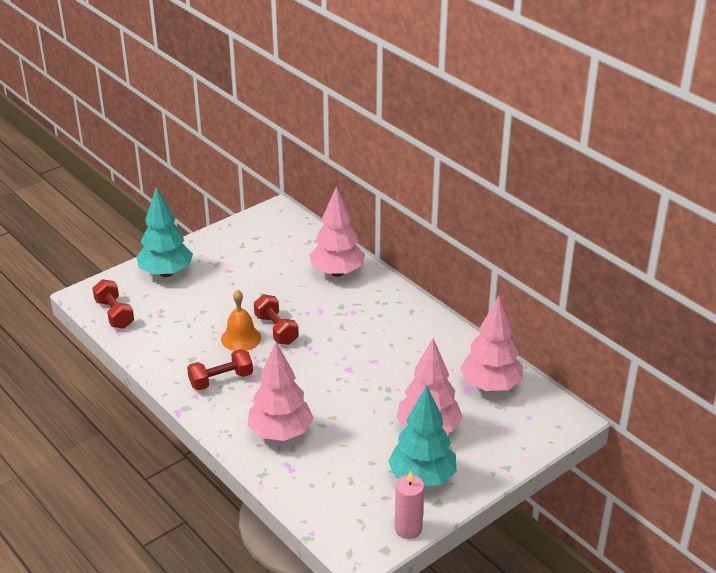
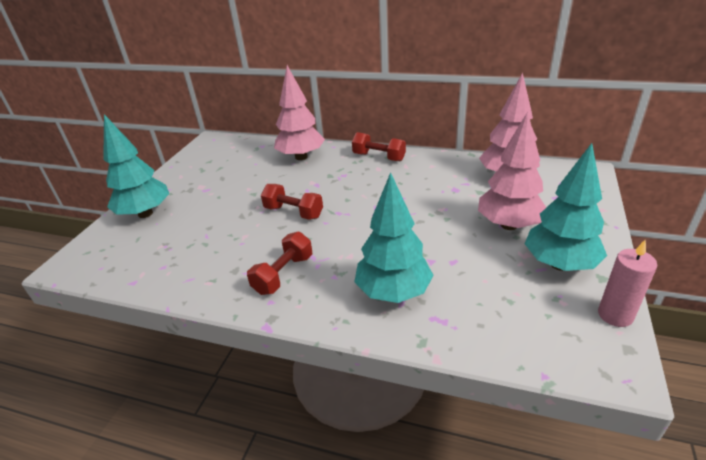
camera: 30 degrees left, 0 degrees up
(114, 314) = (114, 268): red dumbbell -> red dumbbell (379, 157)
(241, 338) = (267, 232): orange bell -> none
(280, 433) = (393, 292): pink tree -> turquoise tree

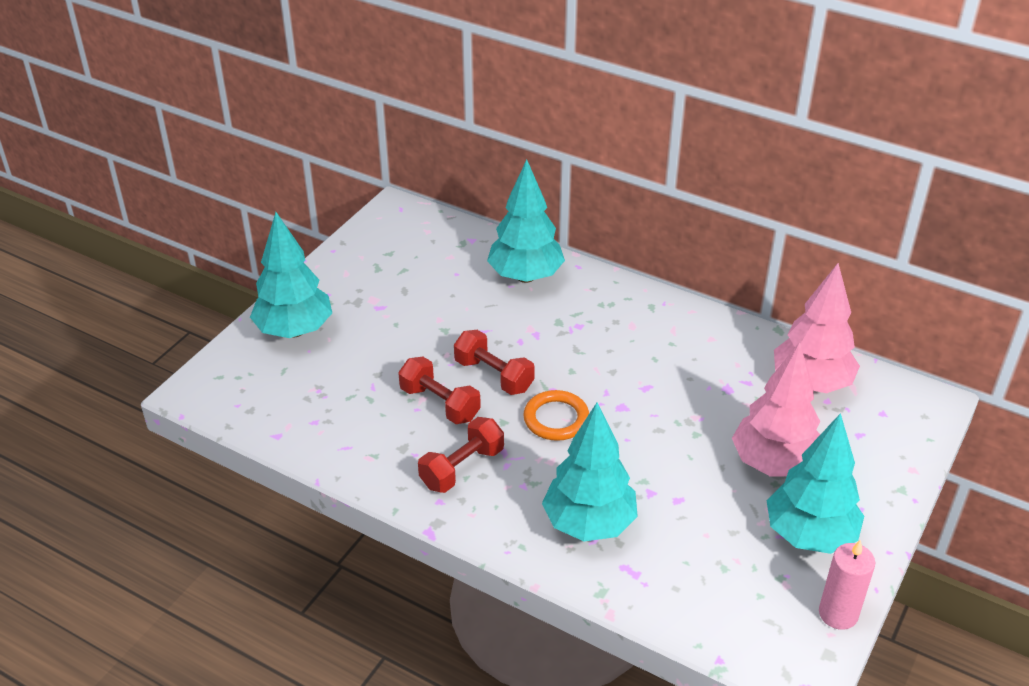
camera: 10 degrees right, 5 degrees up
(301, 157) = (525, 276): pink tree -> turquoise tree
(345, 229) = (556, 419): none -> orange ring
(379, 157) = (640, 304): red dumbbell -> red dumbbell (440, 403)

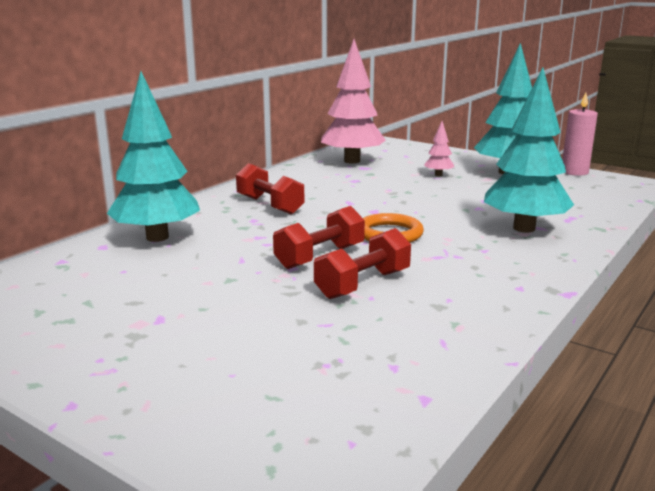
camera: 85 degrees left, 20 degrees down
(294, 331) = (176, 388): turquoise tree -> none
(462, 468) = (466, 275): red dumbbell -> red dumbbell (270, 205)
(774, 464) = (438, 175): pink tree -> pink tree, size x0.44

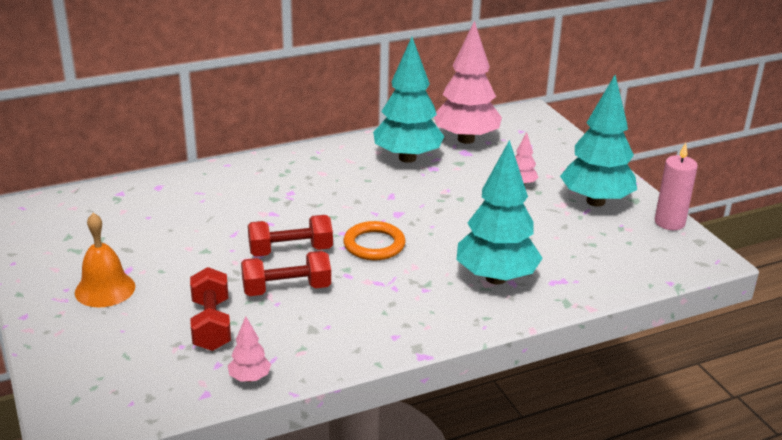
camera: 30 degrees right, 10 degrees up
(154, 343) = (105, 289): none -> orange bell
(157, 237) = (202, 189): turquoise tree -> turquoise tree (407, 158)
(270, 205) = (322, 179): red dumbbell -> red dumbbell (211, 324)
(447, 366) = (250, 378): none -> pink tree

